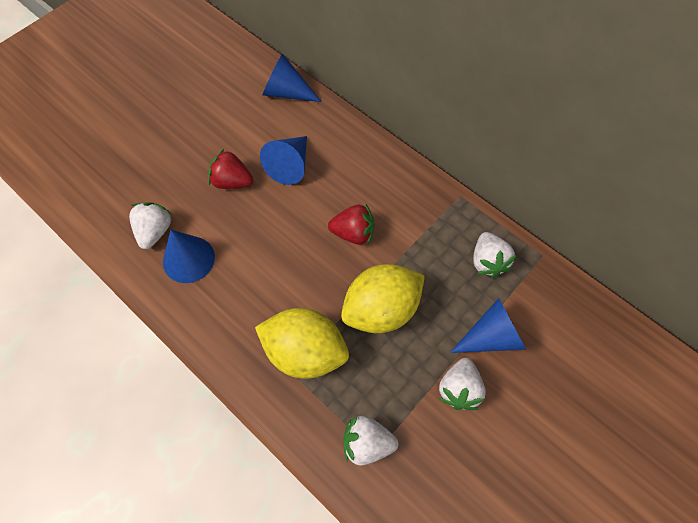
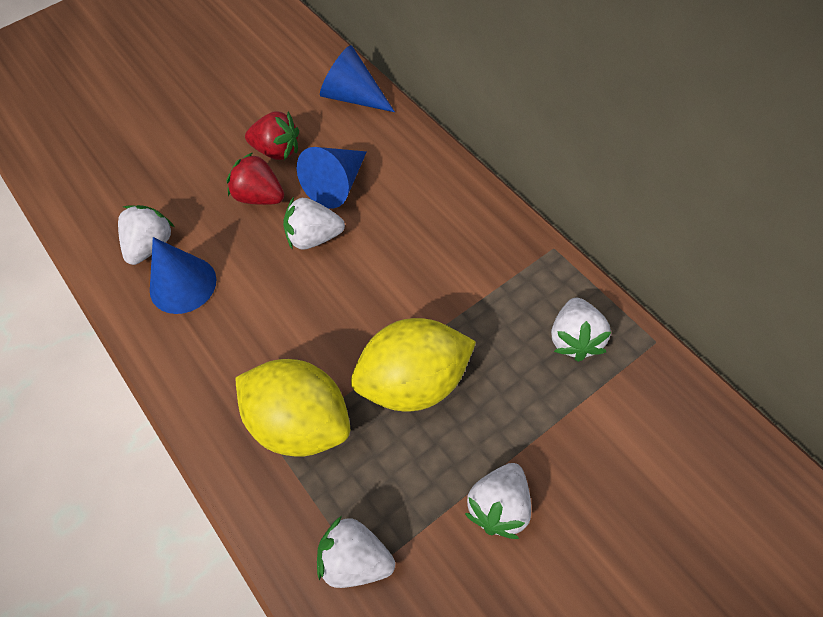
camera: 15 degrees right, 5 degrees down
(282, 209) = (314, 237): none -> white strawberry
(353, 233) = (399, 279): red strawberry -> red strawberry (277, 151)
(491, 336) = (560, 441): blue cone -> none

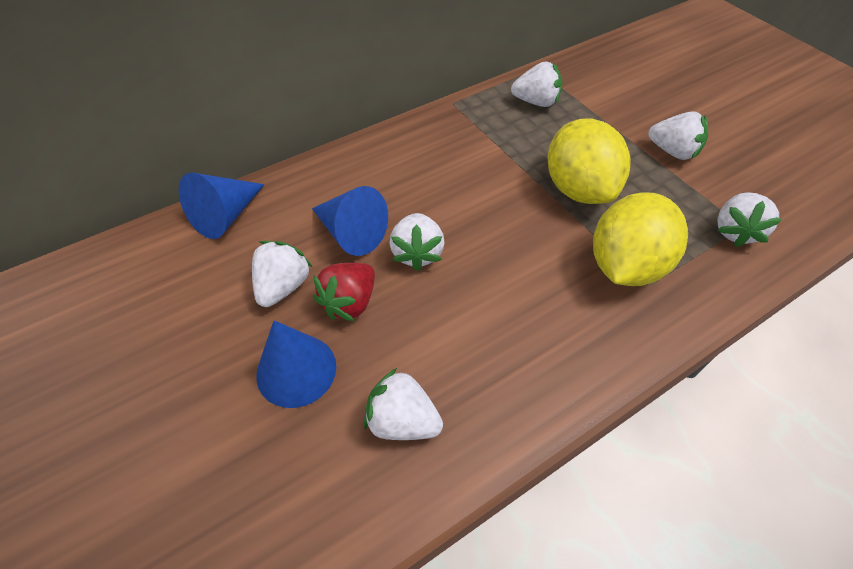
camera: 90 degrees left, 5 degrees down
(183, 284) = (465, 377): blue cone -> blue cone (296, 370)
(277, 151) = (283, 286): red strawberry -> white strawberry

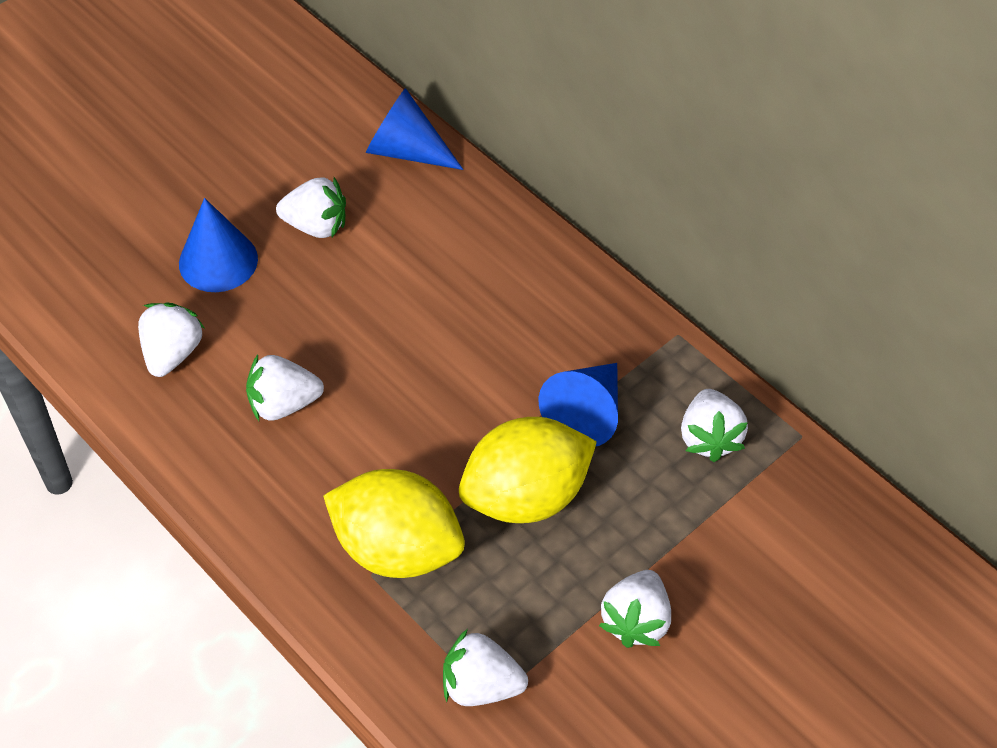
camera: 80 degrees right, 0 degrees up
(350, 302) = (303, 286): red strawberry -> none
(351, 233) = (401, 267): blue cone -> blue cone (587, 413)
(417, 253) = (381, 334): white strawberry -> white strawberry (283, 404)

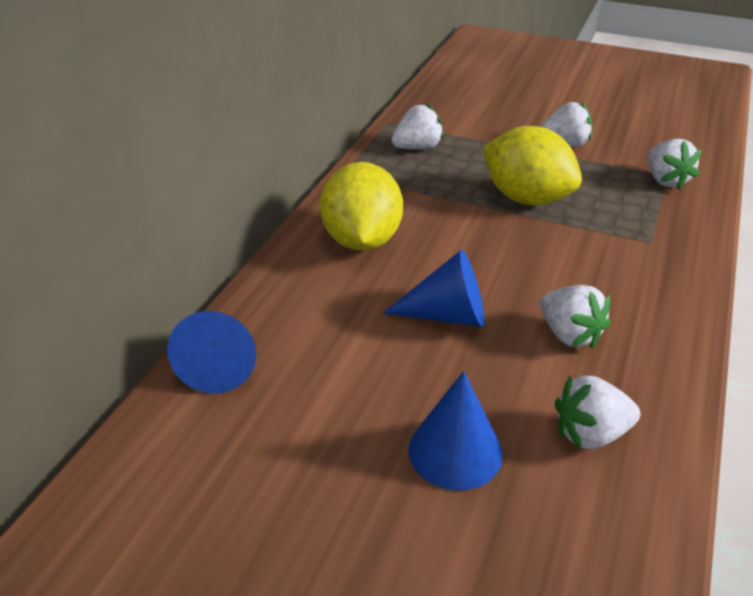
camera: 115 degrees left, 15 degrees down
(316, 226) = (359, 392): white strawberry -> none
(397, 549) = (621, 236): yellow lemon -> yellow lemon (362, 240)
(587, 413) = (439, 192): blue cone -> blue cone (447, 315)

